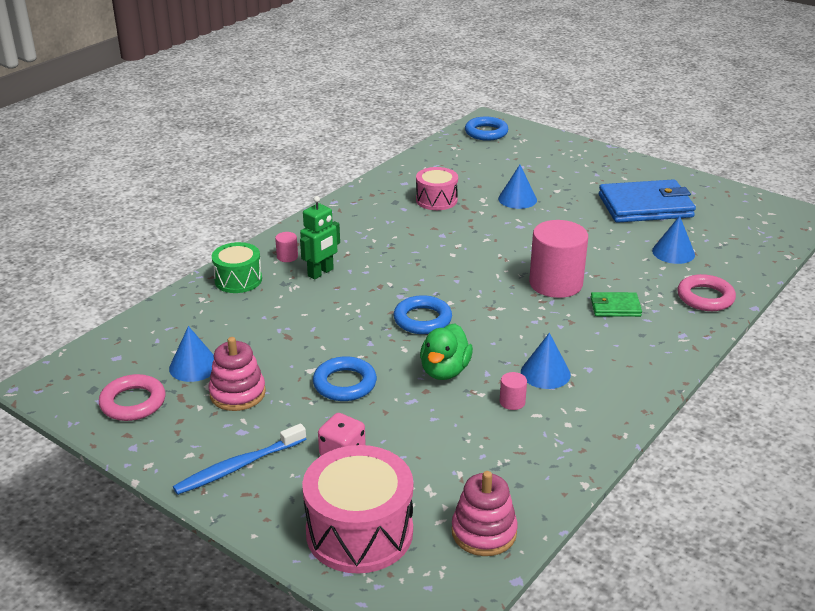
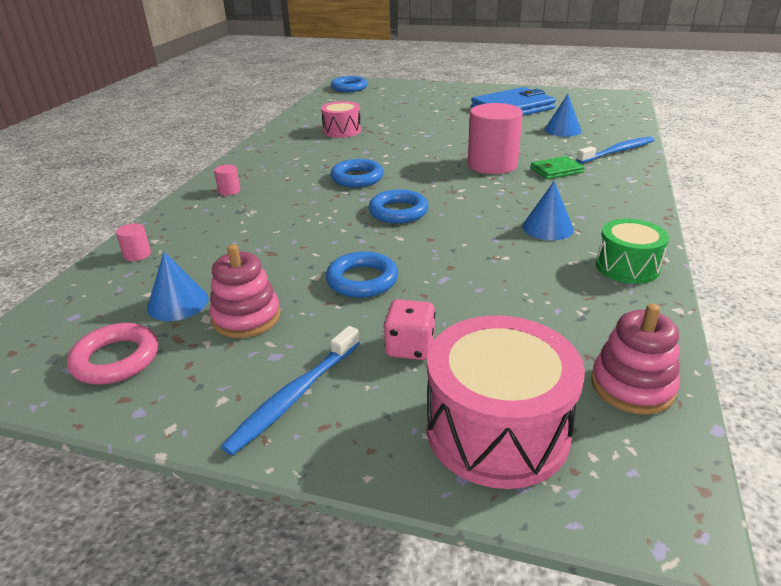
camera: 20 degrees left, 0 degrees up
(238, 280) = (188, 217): green drum -> green drum (627, 267)
(321, 273) = (271, 196): green robot -> none
(411, 269) = (357, 178): none -> blue ring
(444, 371) = (454, 246): green duck -> none
(512, 402) = (541, 257): pink cylinder -> pink cylinder (137, 254)
(517, 199) = (409, 120): blue cone -> none
(705, 297) = (617, 151): pink ring -> blue toothbrush

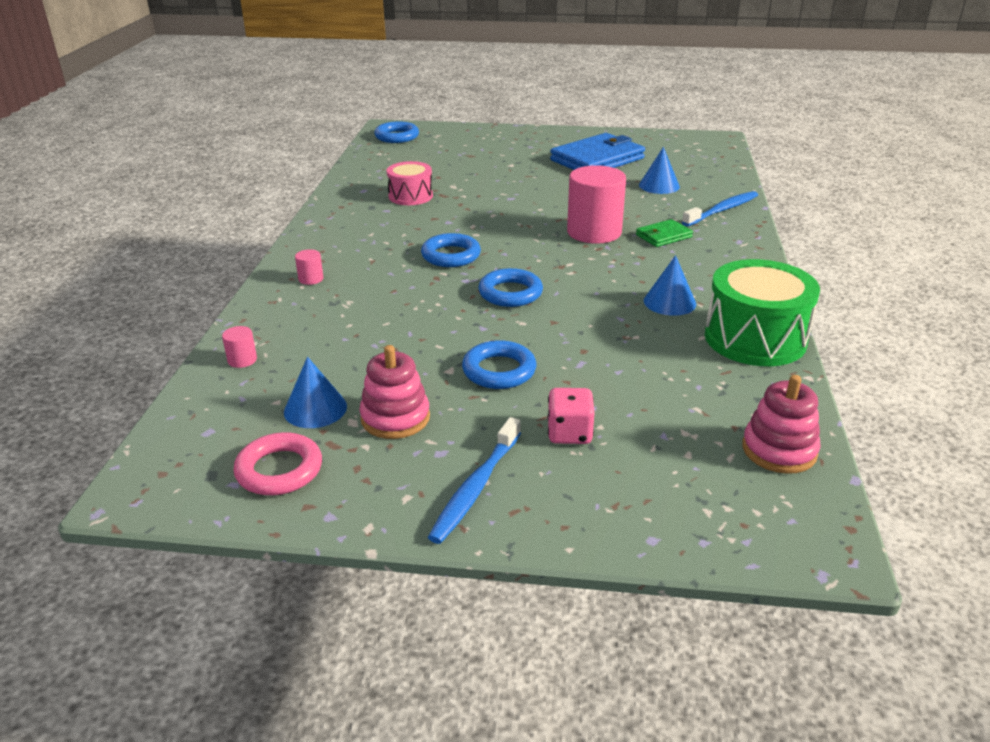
camera: 10 degrees left, 0 degrees up
(497, 430) = (670, 498): pink drum -> none
(627, 267) = (755, 338): green drum -> green drum, size x1.66

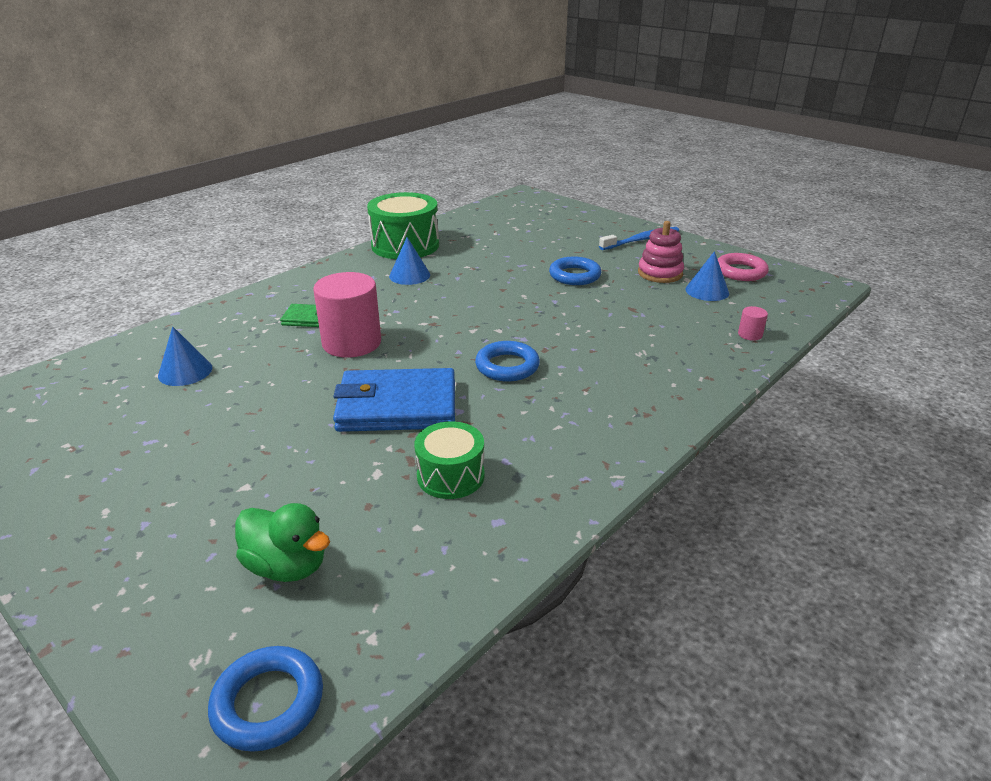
camera: 145 degrees left, 0 degrees up
(311, 279) = (660, 389): pink cylinder -> none
(410, 196) = (450, 476): pink drum -> green drum
(443, 155) = (287, 566): none -> green duck
(510, 293) = (503, 316): blue ring -> none
(569, 433) = (572, 243): pink dice -> none
(597, 159) = (139, 445): blue wallet -> blue wallet (397, 406)
(722, 210) = (210, 323): blue toothbrush -> none
(779, 450) = (487, 214): pink stacking toy -> none

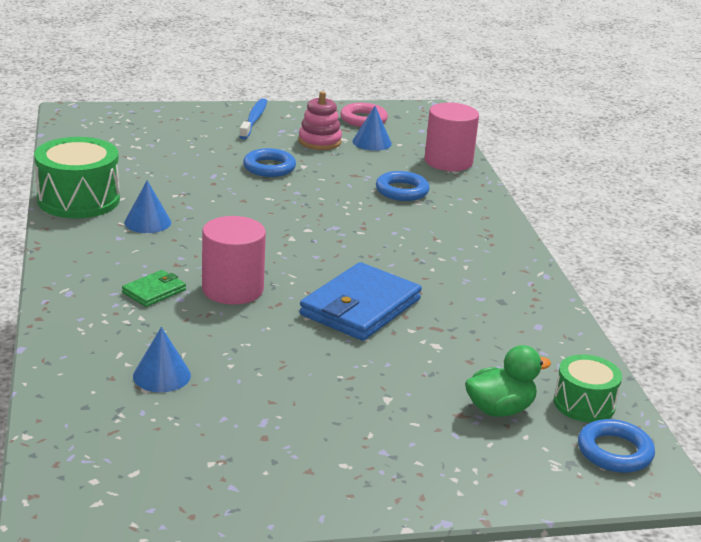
camera: 55 degrees left, 5 degrees down
(450, 476) = (473, 322): green drum -> green drum (584, 404)
(507, 366) = (366, 249): blue ring -> blue ring (402, 191)
(750, 334) = (448, 161): pink cylinder -> pink cylinder, size x2.42

